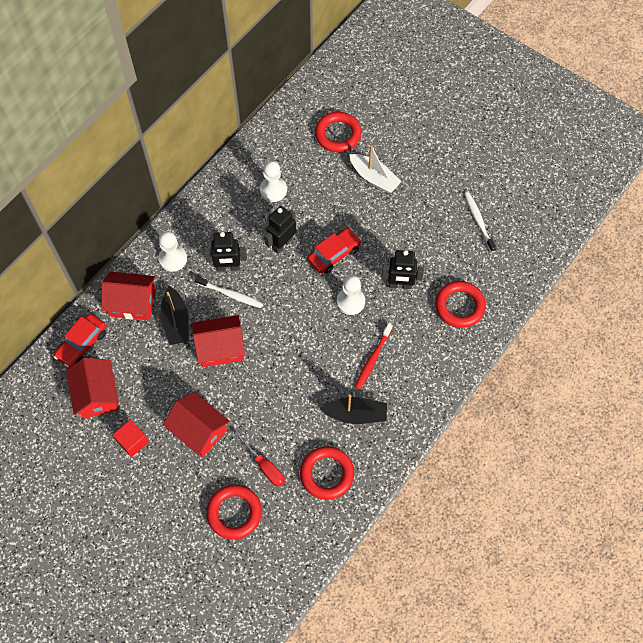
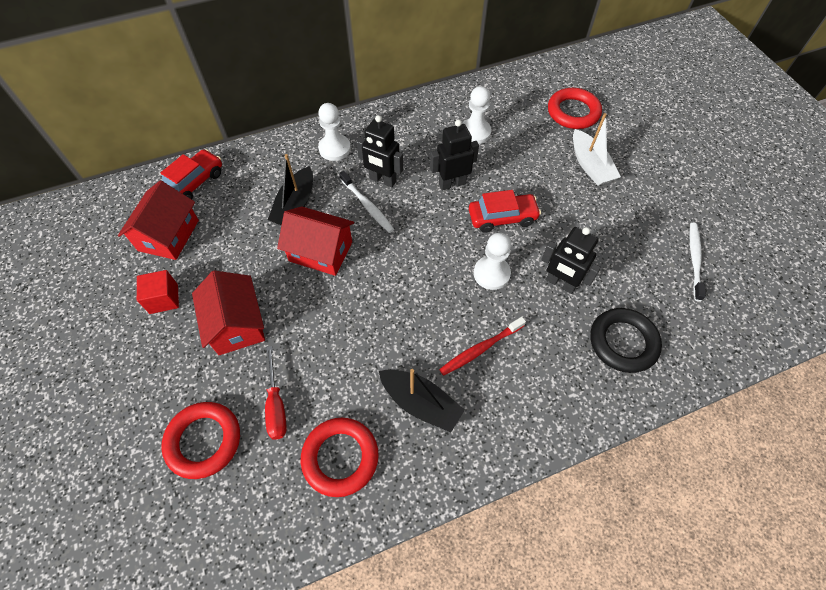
camera: 30 degrees right, 5 degrees down
(82, 344) = (194, 183): red car -> red car turned 150 degrees clockwise
(132, 303) = (268, 169): red house -> none
(459, 306) = (623, 342): red ring -> black ring

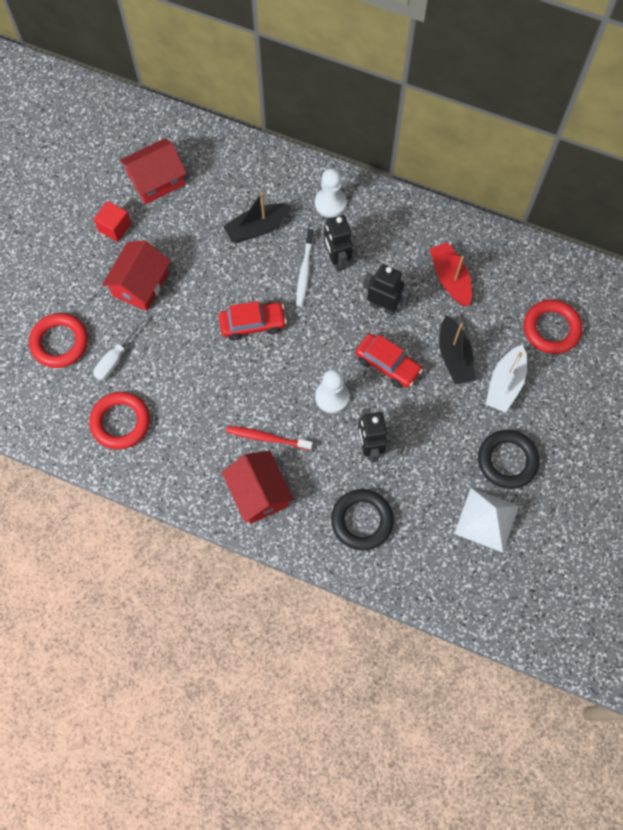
camera: 45 degrees right, 10 degrees up
(194, 183) = (208, 150): red car -> red car (252, 324)
(276, 405) = (116, 358): red screwdriver -> white screwdriver
(320, 251) = (239, 279): red house -> red house (259, 493)
(420, 403) = (195, 435): black boat -> black boat (454, 356)
(475, 132) = (450, 279): white pawn -> red boat
(654, 210) = (507, 460): none -> black ring
(694, 259) = (486, 519): white toothbrush -> white pyramid

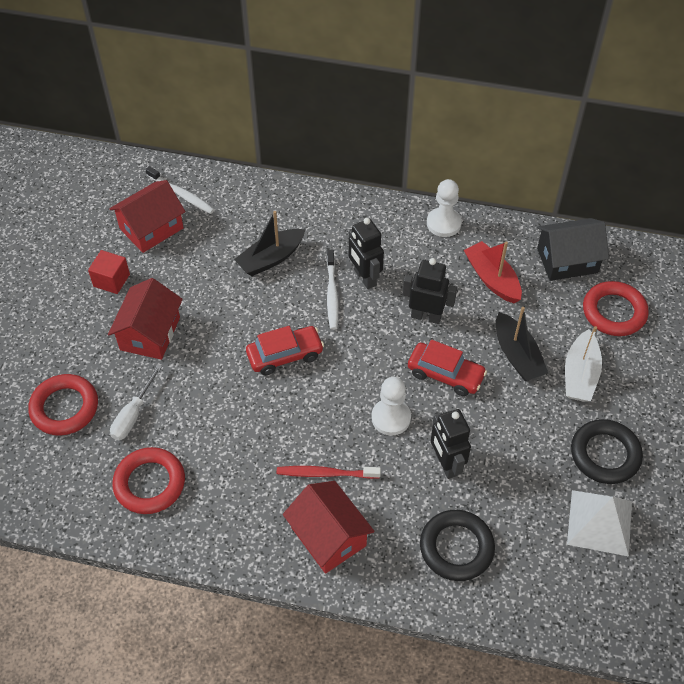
camera: 10 degrees left, 15 degrees down
(189, 150) = (182, 194): none -> white toothbrush
(330, 203) = (345, 224): white pawn -> white pawn (443, 223)
(522, 271) = (567, 260): none -> black house

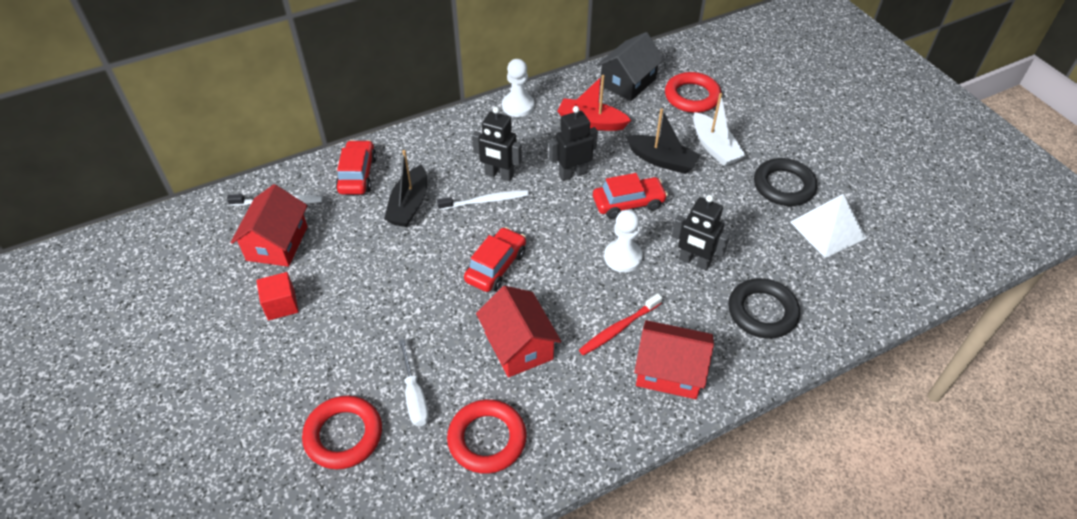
camera: 40 degrees left, 5 degrees down
(150, 333) = (362, 323): red house -> red house (518, 345)
(257, 207) = (357, 175): none -> red car
(332, 294) = (486, 201): white toothbrush -> white toothbrush turned 60 degrees counterclockwise

